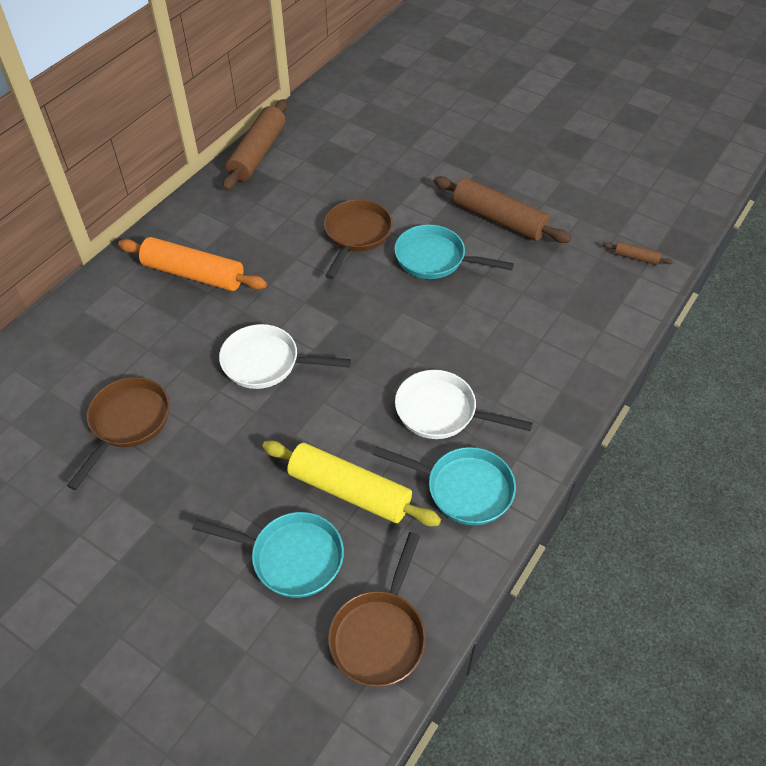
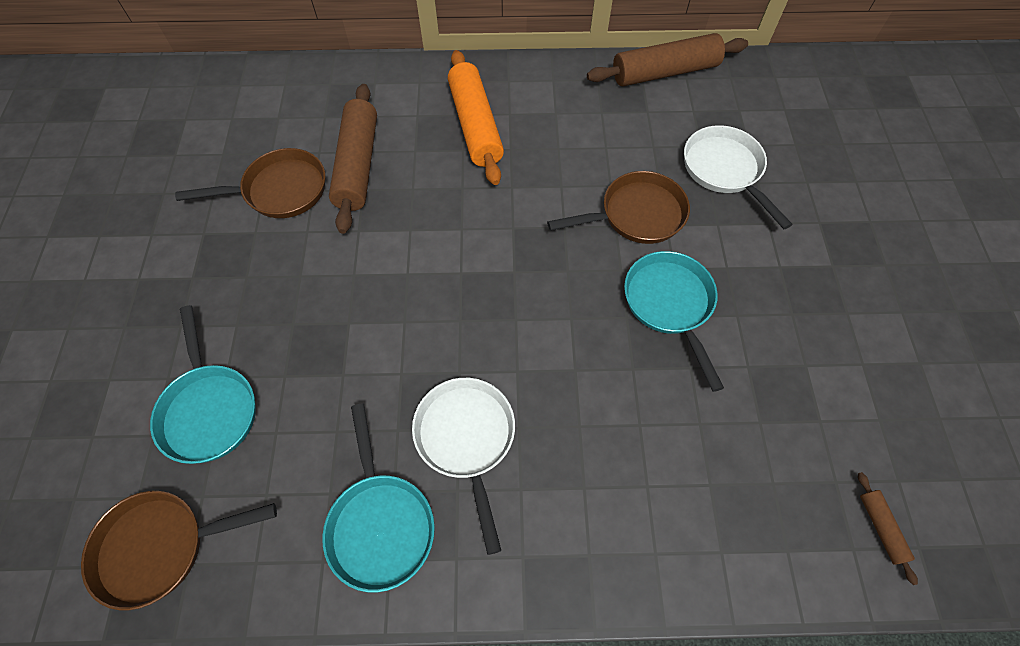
camera: 55 degrees right, 10 degrees up
(266, 362) = (416, 245): white pan -> white pan (725, 170)
(349, 490) = (312, 412): yellow rolling pin -> none
(499, 219) = (789, 331): brown rolling pin -> brown rolling pin (358, 165)

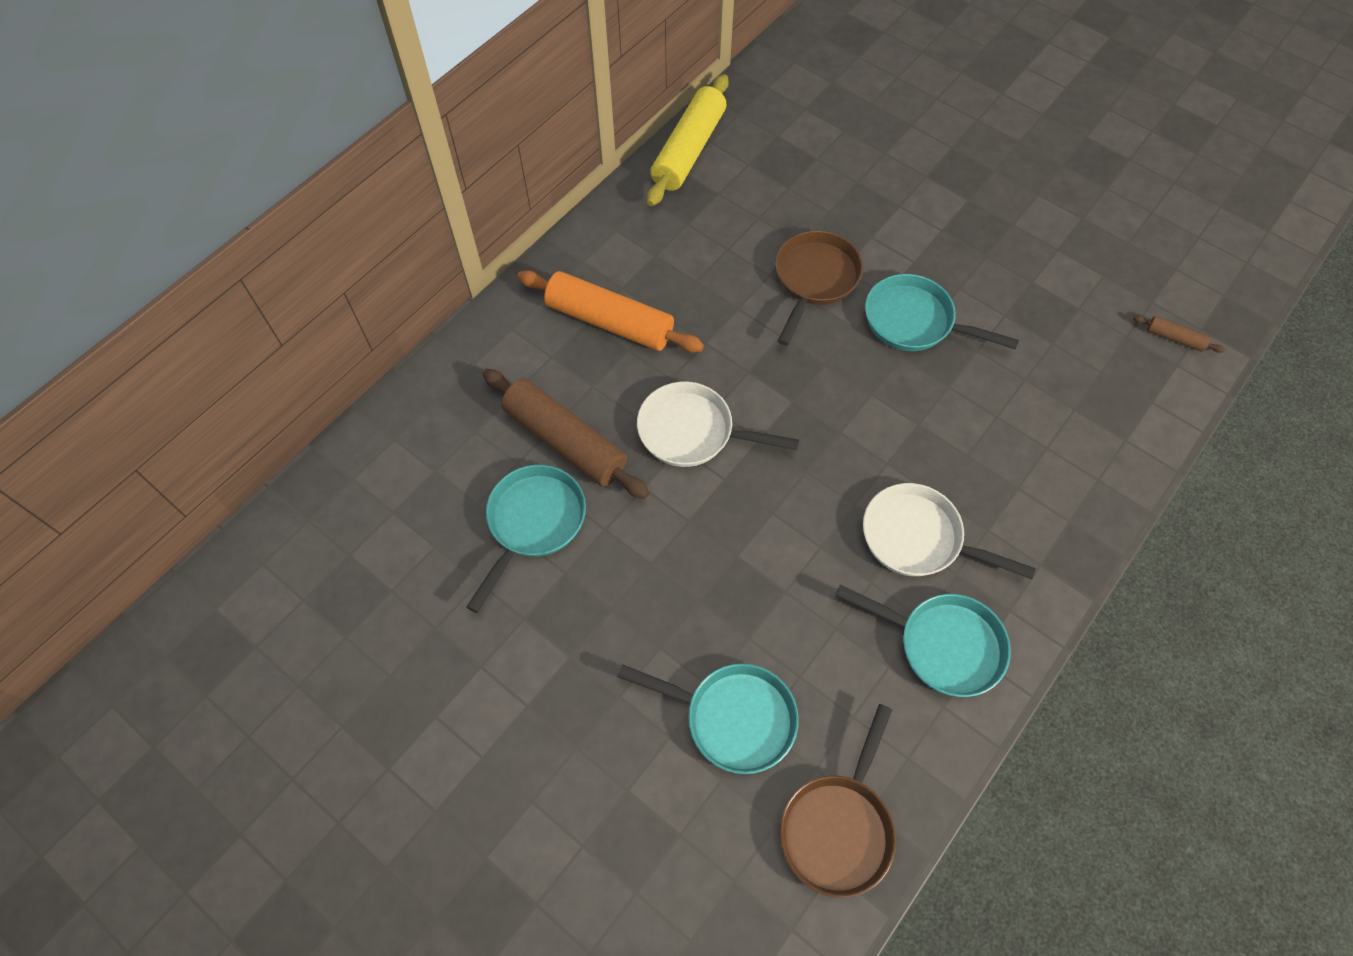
camera: 50 degrees left, 0 degrees up
(280, 190) = (533, 523): brown pan -> turquoise pan
(664, 72) = (688, 150): brown rolling pin -> yellow rolling pin
(725, 170) = (826, 192): white pan -> white pan (692, 431)

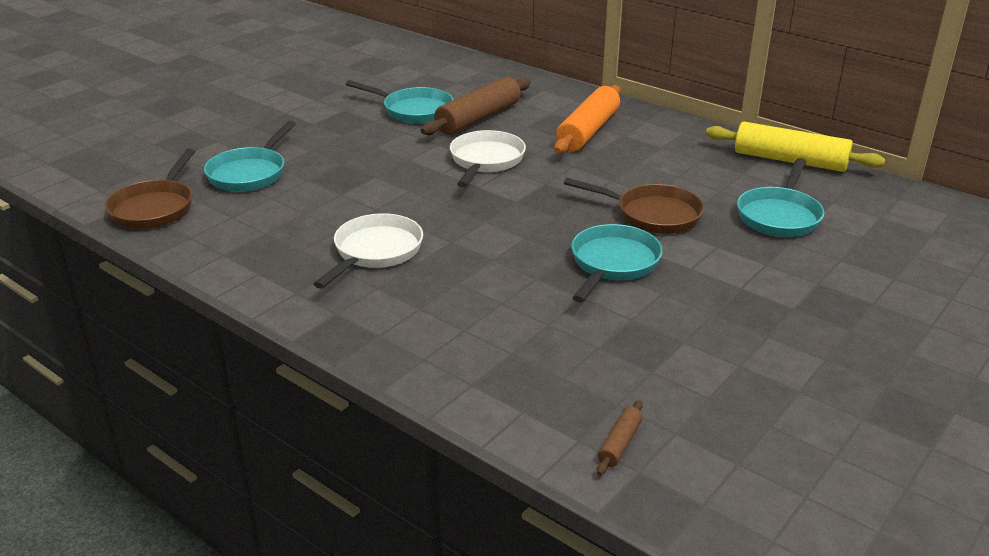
camera: 90 degrees right, 30 degrees down
(838, 827) = (155, 208): brown pan -> brown pan turned 105 degrees counterclockwise
(943, 645) = (274, 257): turquoise pan -> turquoise pan (779, 216)

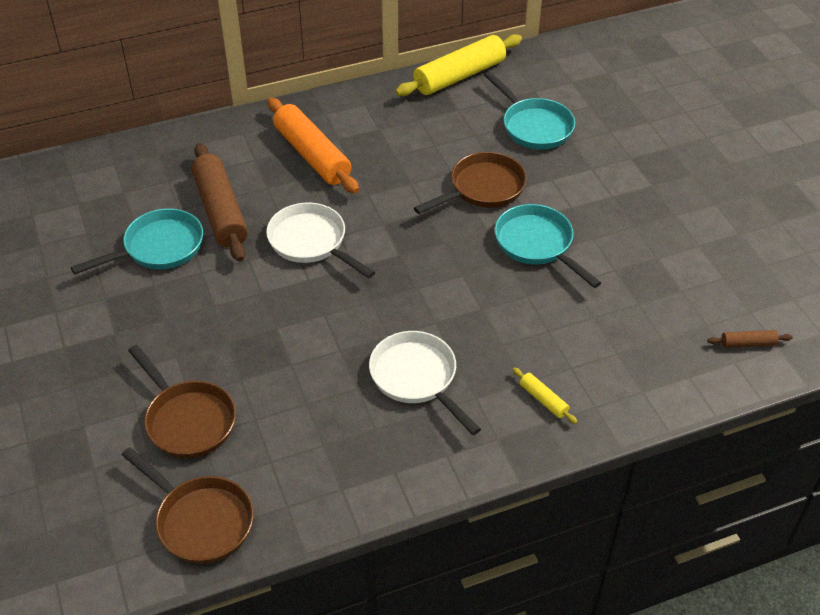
camera: 60 degrees left, 15 degrees up
(250, 173) = (188, 420): turquoise pan -> brown pan
(406, 325) = (543, 400): none -> yellow rolling pin
(620, 444) = (748, 343): brown rolling pin -> brown rolling pin turned 60 degrees counterclockwise

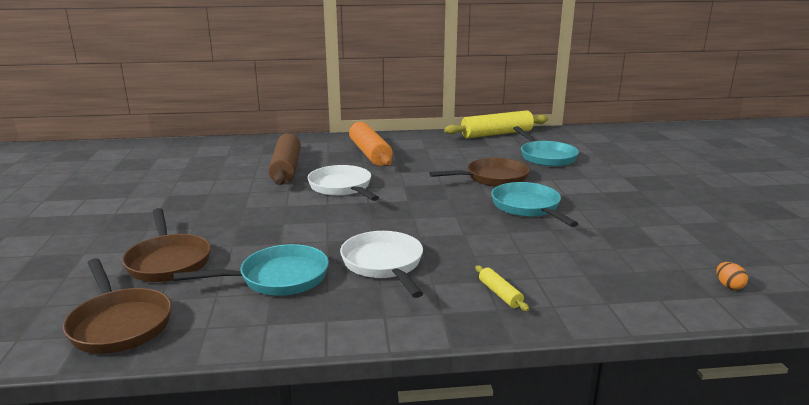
camera: 15 degrees right, 25 degrees down
(159, 248) = (228, 178): turquoise pan -> turquoise pan (278, 278)
(748, 343) = (728, 286): brown rolling pin -> orange egg

